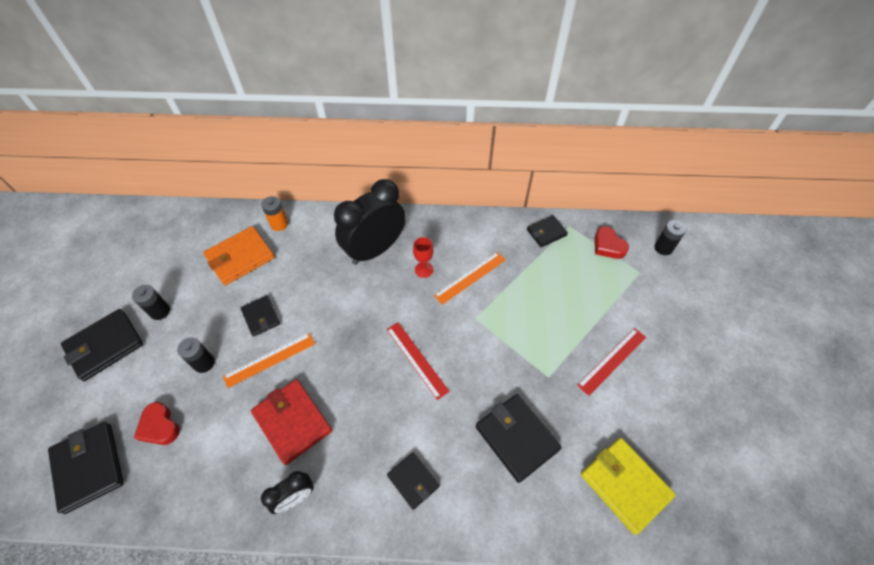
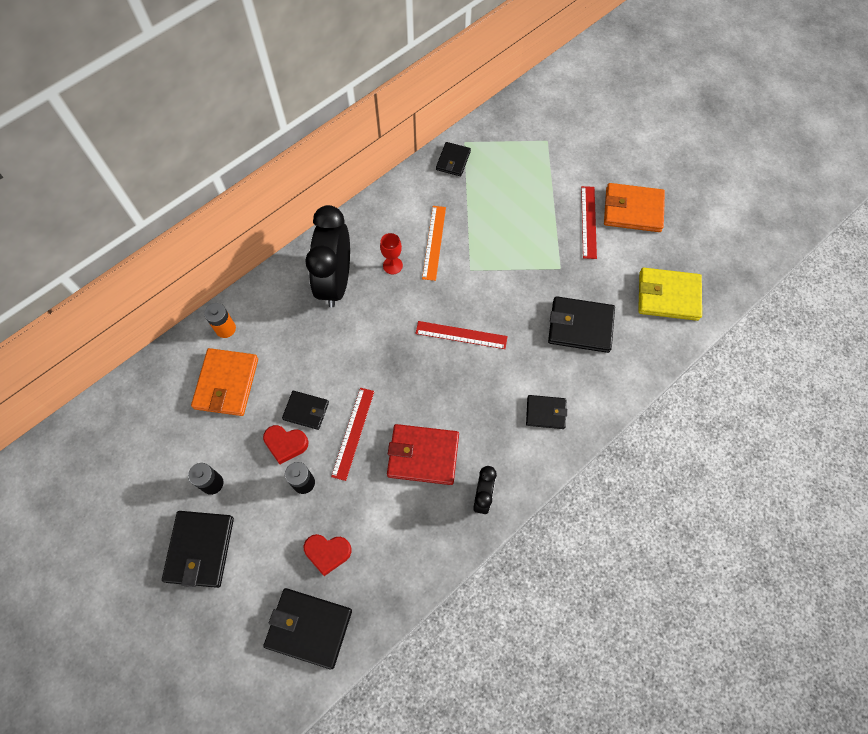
camera: 45 degrees left, 10 degrees up
(270, 360) = (353, 433): orange ruler -> red ruler
(608, 246) = (507, 137): red heart -> red heart (286, 444)
(663, 248) = (545, 108): black battery -> none
(664, 383) = (633, 210): none -> orange wallet

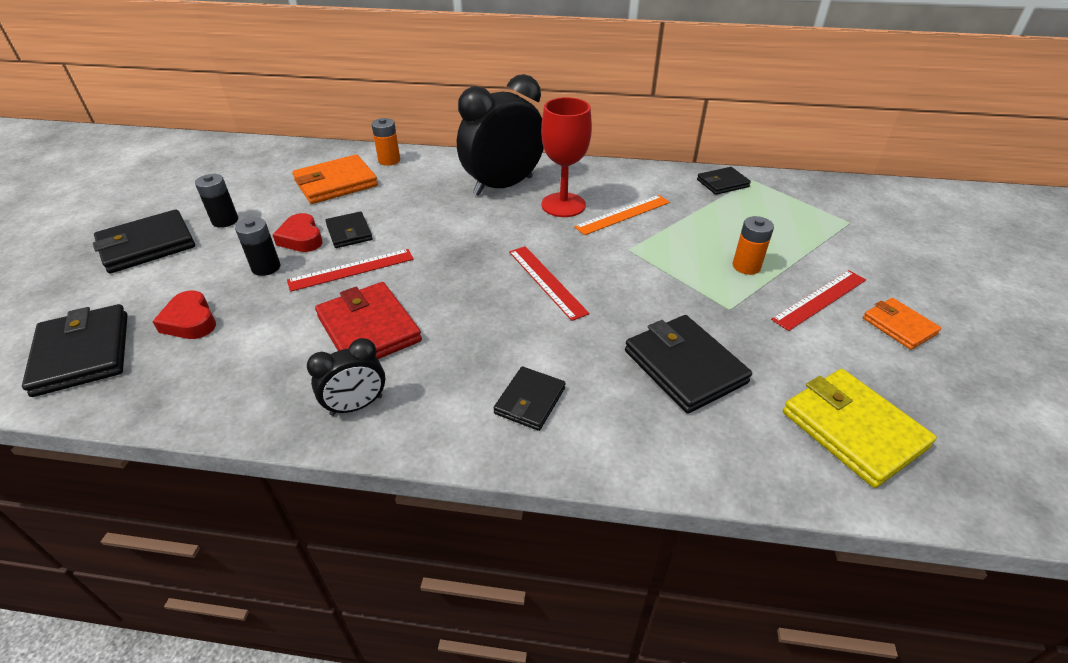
camera: 50 degrees right, 25 degrees down
(392, 265) = (563, 205): red goblet -> red goblet, size x1.83
(536, 228) = (746, 266): none -> orange battery
(545, 413) = (530, 401): black wallet -> black wallet turned 60 degrees clockwise
(633, 210) = (899, 326): orange wallet -> orange wallet, size x0.60

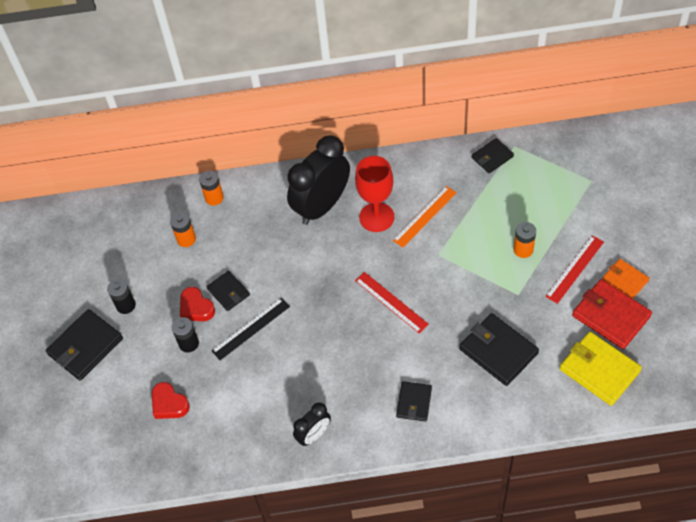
camera: 10 degrees left, 15 degrees up
(83, 353) = (118, 448): black wallet -> none
(336, 183) = (186, 239): orange wallet -> orange battery
(351, 270) = (251, 328): red ruler -> black ruler
(369, 329) = (291, 377): red wallet -> red wallet (611, 316)

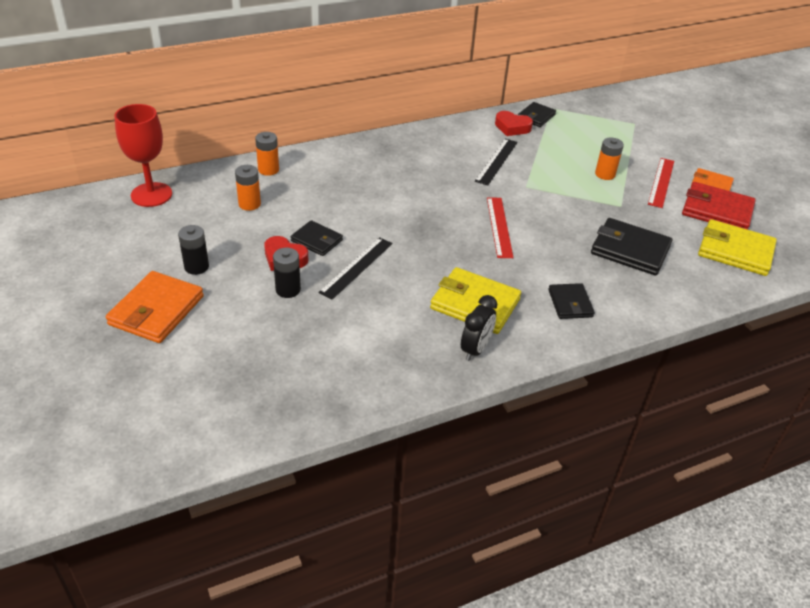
camera: 25 degrees left, 15 degrees down
(85, 346) = (156, 310): black wallet -> orange wallet
(169, 404) = (286, 348): red heart -> red heart (512, 127)
(322, 206) = (388, 164): black clock -> none
(333, 387) = (475, 304): none -> yellow wallet
(376, 217) = (449, 167): red goblet -> red goblet (151, 195)
(391, 302) = (499, 227): red ruler -> red ruler turned 60 degrees clockwise
(425, 216) = (496, 161): orange ruler -> black ruler

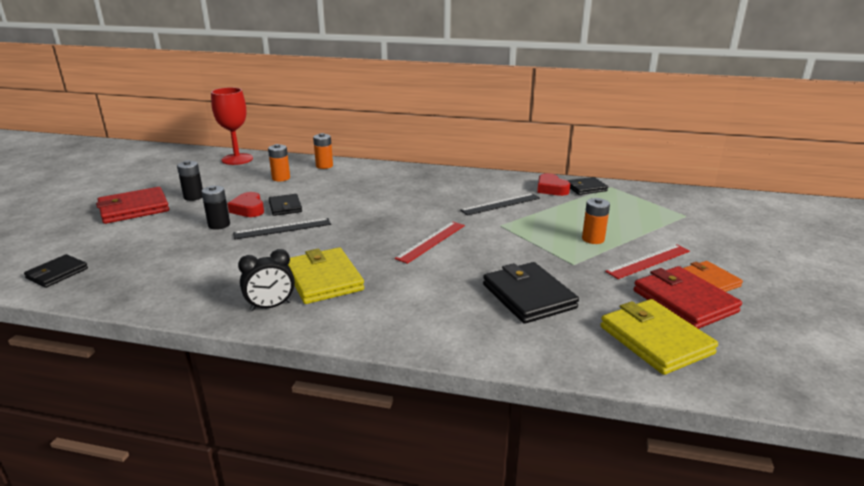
camera: 40 degrees right, 15 degrees down
(156, 310) = (134, 209): orange wallet -> red wallet
(570, 303) = (403, 310): black wallet -> black wallet (57, 273)

